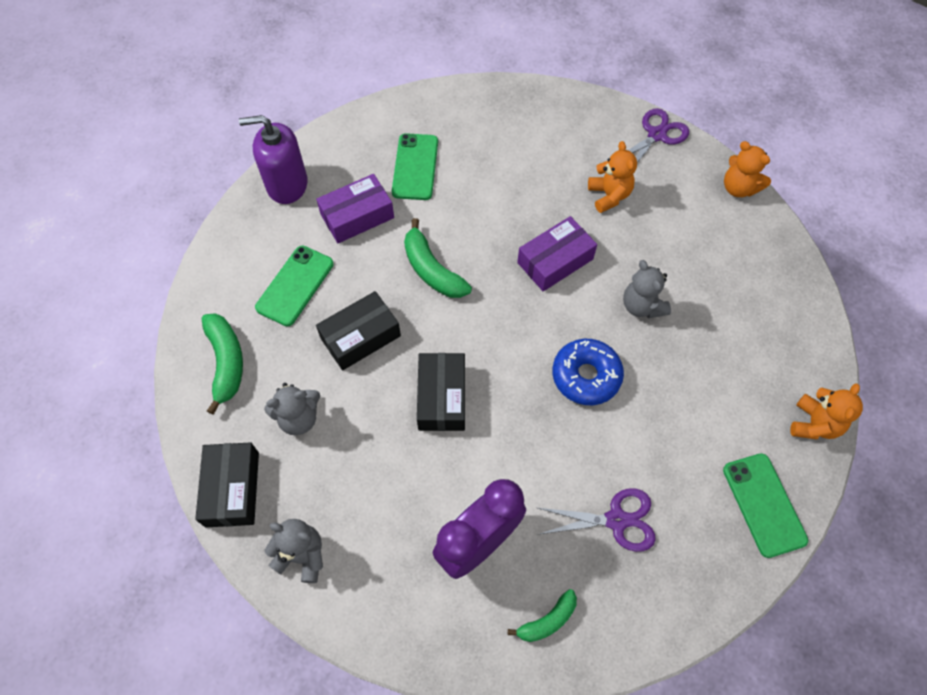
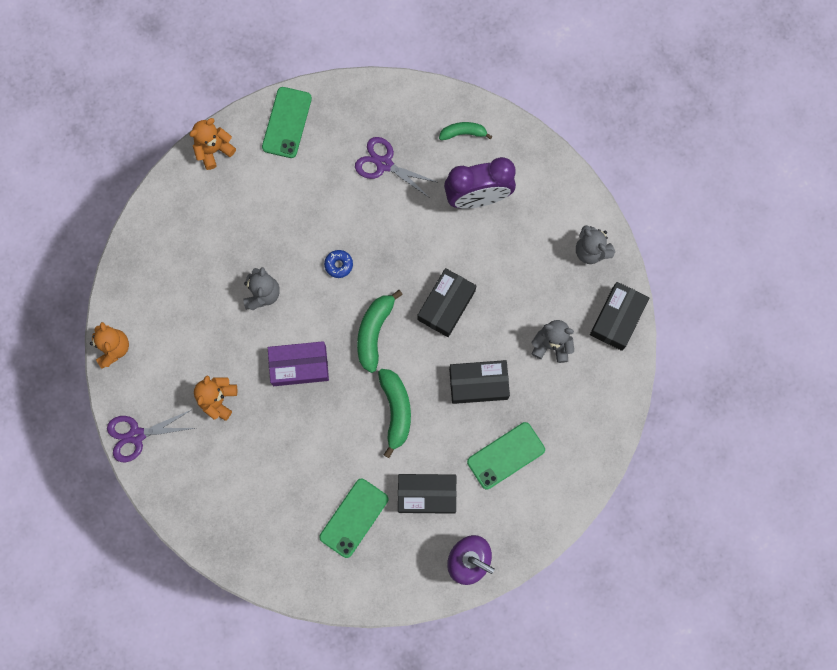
camera: 150 degrees left, 15 degrees up
(226, 362) = (584, 417): green banana -> green banana (374, 332)
(357, 216) = (426, 494): purple box -> black box
(586, 376) = (338, 265): blue donut -> blue donut, size x0.52

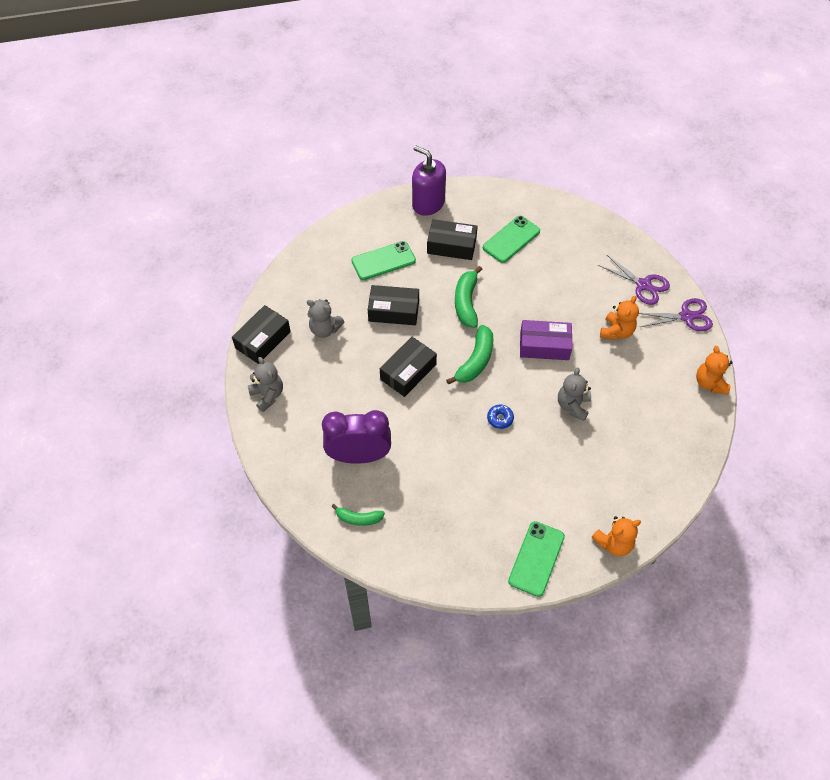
camera: 170 degrees left, 20 degrees down
(384, 164) = (443, 501): purple scissors -> purple scissors (643, 285)

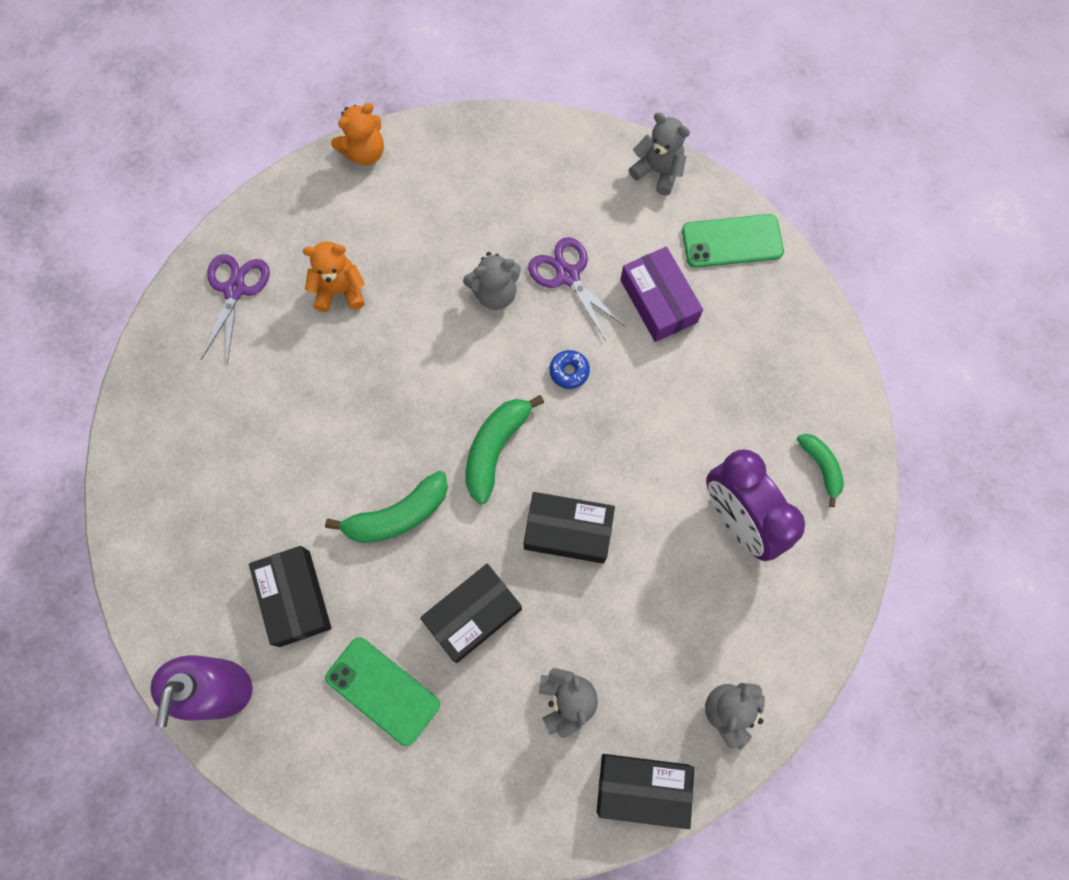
camera: 120 degrees left, 15 degrees up
(393, 311) = (473, 615): black box -> black box turned 75 degrees clockwise
(475, 361) = (495, 448): green banana -> green banana turned 60 degrees counterclockwise
(511, 239) = (235, 512): green phone -> none
(544, 345) = (416, 371): purple box -> purple box (658, 301)
(613, 543) = (658, 171): orange teddy bear -> grey teddy bear
(686, 316) = (265, 216): purple scissors -> purple scissors (567, 275)

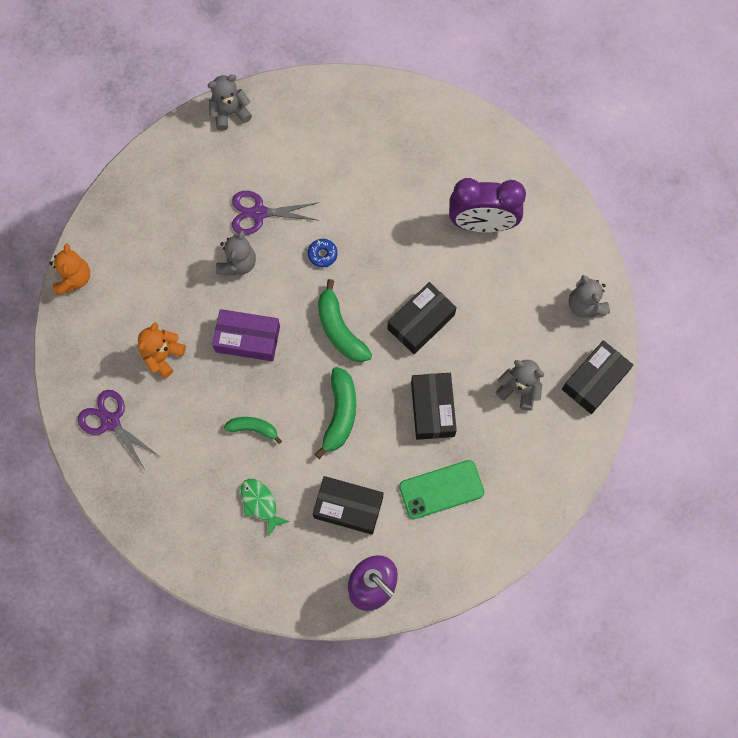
camera: 55 degrees left, 0 degrees up
(239, 500) = (260, 503): none -> green fish
(658, 301) = (316, 173): purple box -> purple box (247, 339)
(732, 241) = (310, 104): green phone -> none
(821, 467) = (484, 157): green banana -> green banana (253, 429)

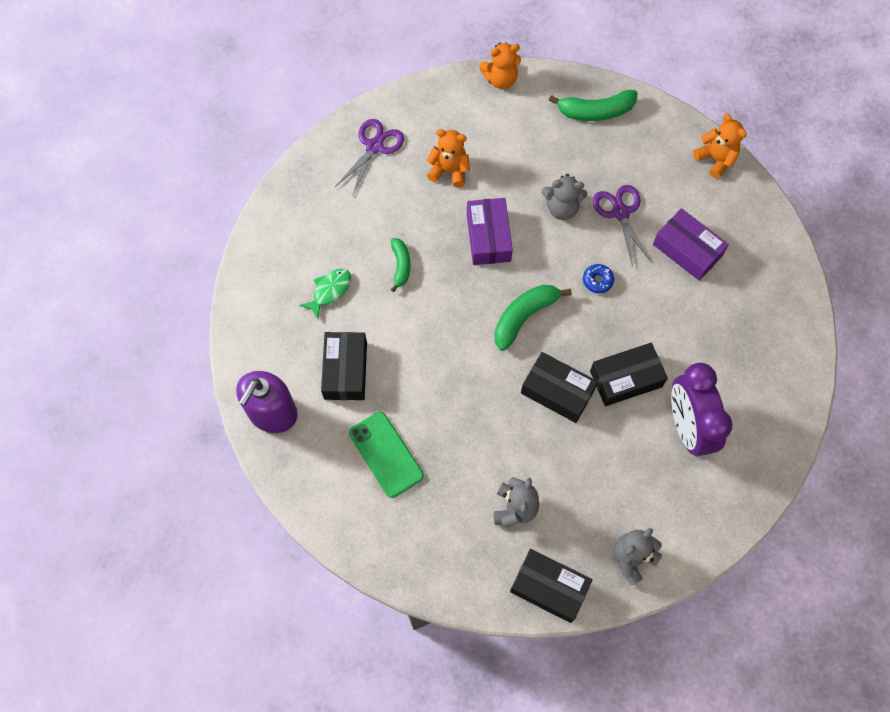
camera: 75 degrees right, 5 degrees down
(230, 113) = (716, 159): grey teddy bear -> orange teddy bear
(315, 168) = (687, 250): none -> purple box
(340, 414) = (437, 339): green banana -> green banana (595, 111)
(432, 409) = (468, 425): black box -> black box (626, 379)

